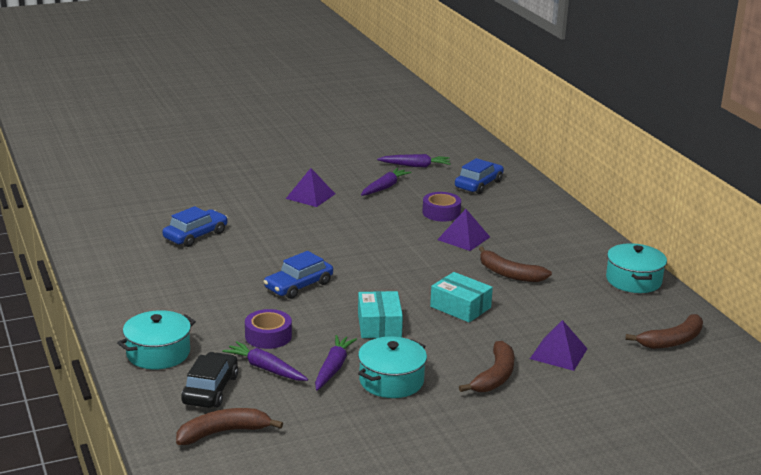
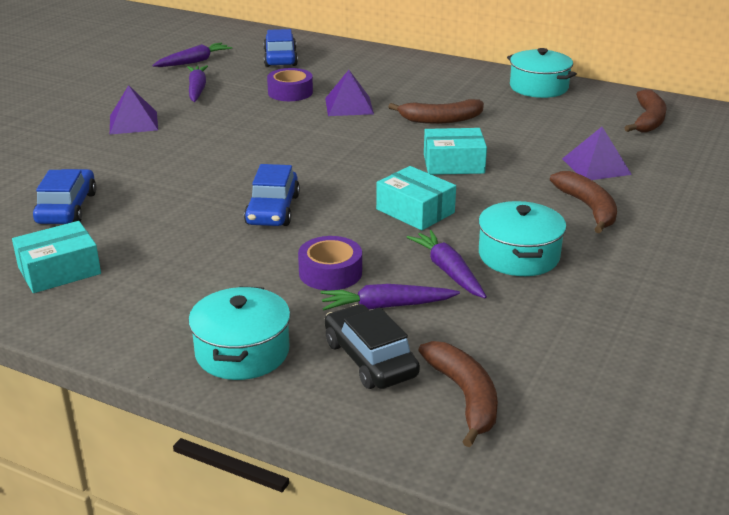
camera: 40 degrees left, 5 degrees up
(141, 269) = (59, 270): none -> turquoise box
(223, 432) = (464, 396): brown banana -> brown banana turned 135 degrees clockwise

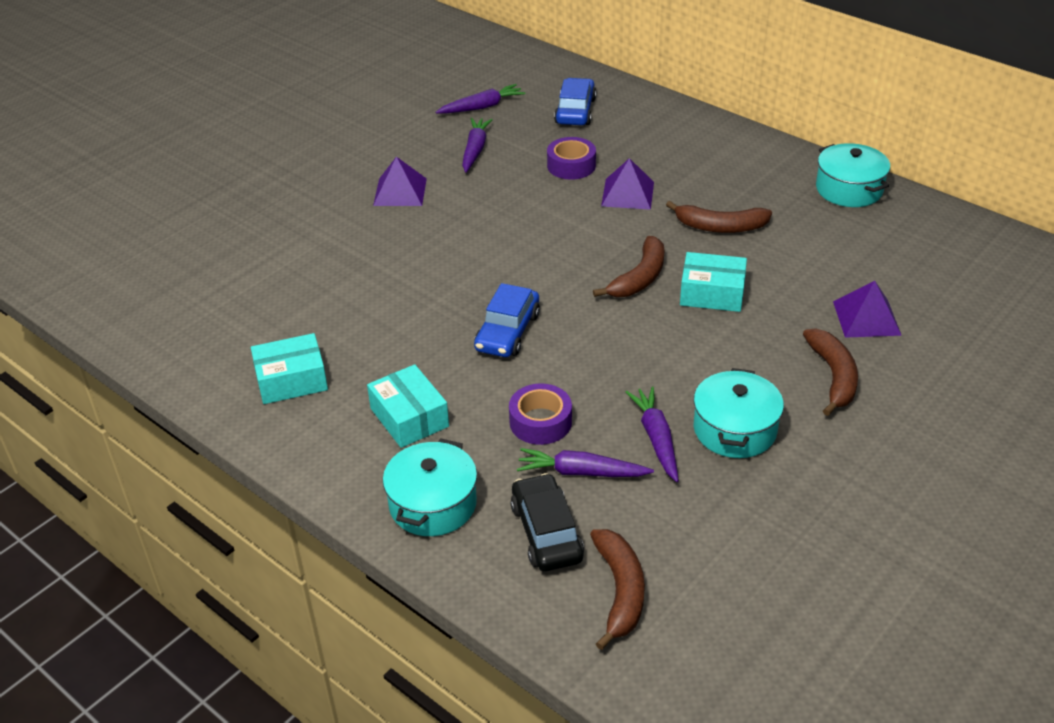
camera: 15 degrees right, 10 degrees up
(67, 208) = (313, 301): blue car -> none
(415, 211) = (649, 354): turquoise box -> turquoise box (409, 417)
(648, 120) = (955, 256): brown banana -> brown banana (640, 278)

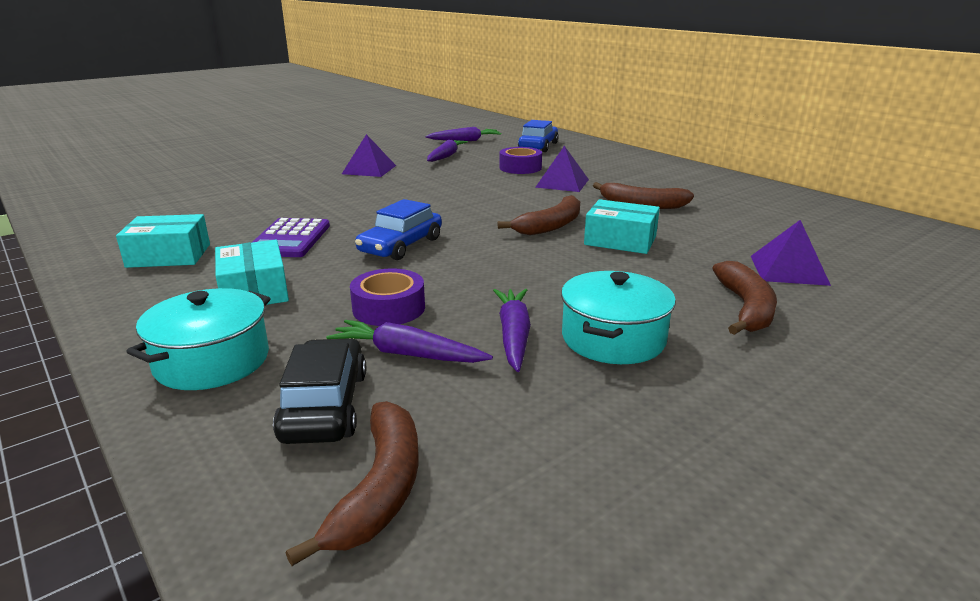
camera: 10 degrees right, 15 degrees down
(393, 337) = (290, 239): none -> purple calculator
(849, 189) = (773, 195): turquoise pot -> none

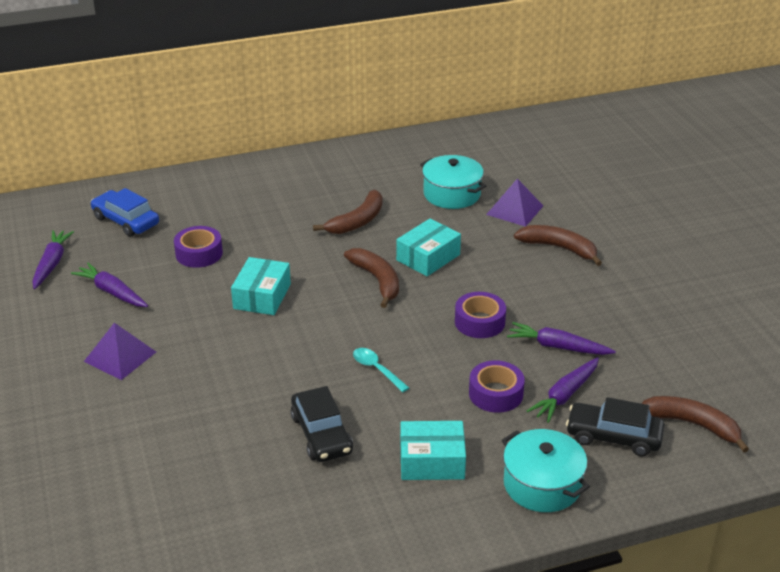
camera: 70 degrees left, 10 degrees up
(169, 255) = (321, 516): turquoise box -> turquoise box (262, 296)
(290, 239) = (321, 434): purple calculator -> black car
(401, 245) = (376, 369): blue car -> turquoise spoon
(524, 281) = (479, 322): none -> purple tape
(562, 183) = (269, 243): purple pyramid -> none
(613, 338) = (576, 309): turquoise pot -> turquoise pot (452, 194)

